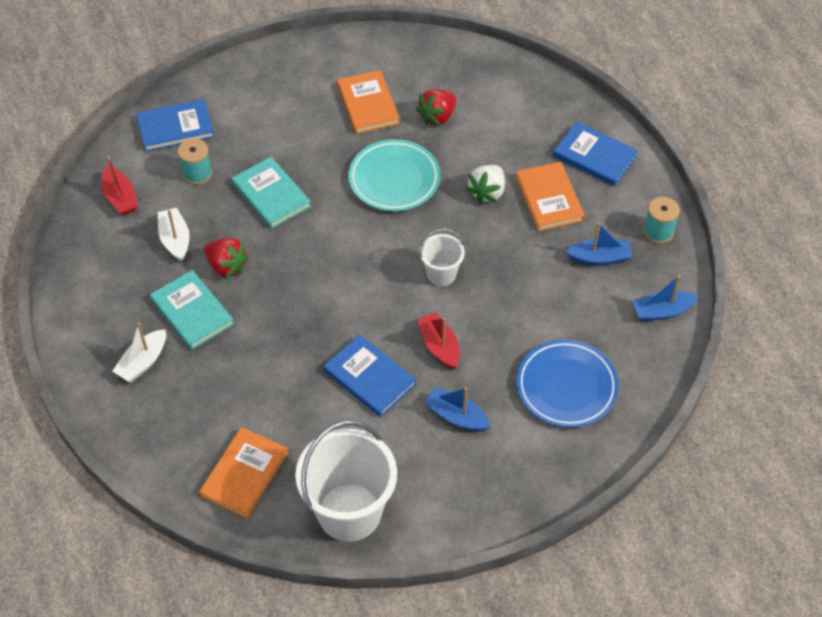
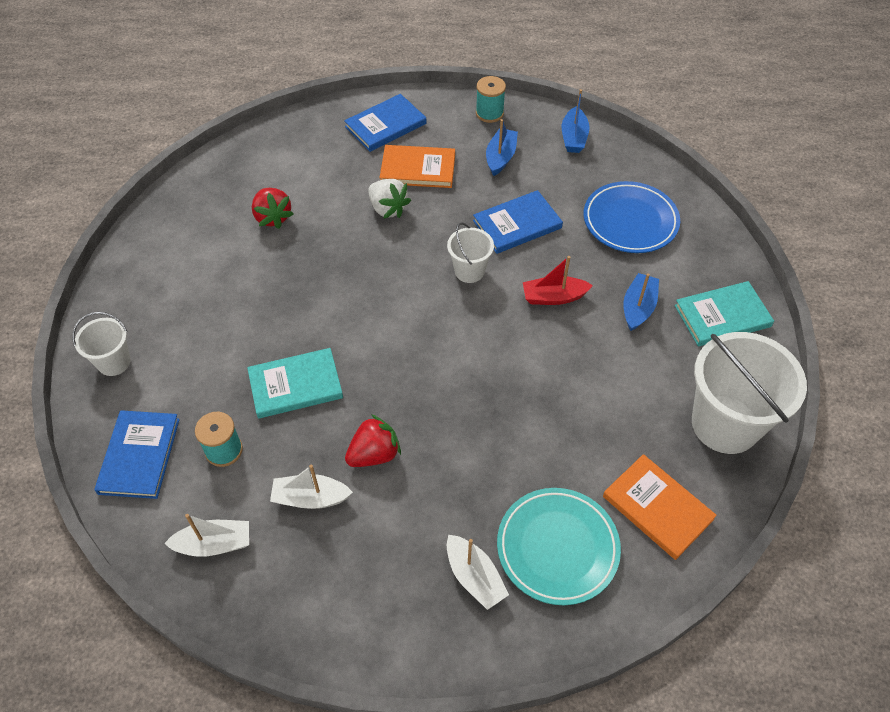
camera: 70 degrees left, 0 degrees up
(120, 198) = (214, 544): red boat -> white boat
(192, 312) = (423, 506): turquoise book -> turquoise book (722, 316)
(249, 79) = (114, 362): none -> white bucket
(368, 104) = (221, 267): orange book -> none
(369, 377) = (571, 363): blue book -> blue book (517, 224)
(394, 179) = (333, 273): turquoise plate -> turquoise plate (557, 548)
(456, 416) = (638, 307): blue boat -> blue boat turned 150 degrees clockwise

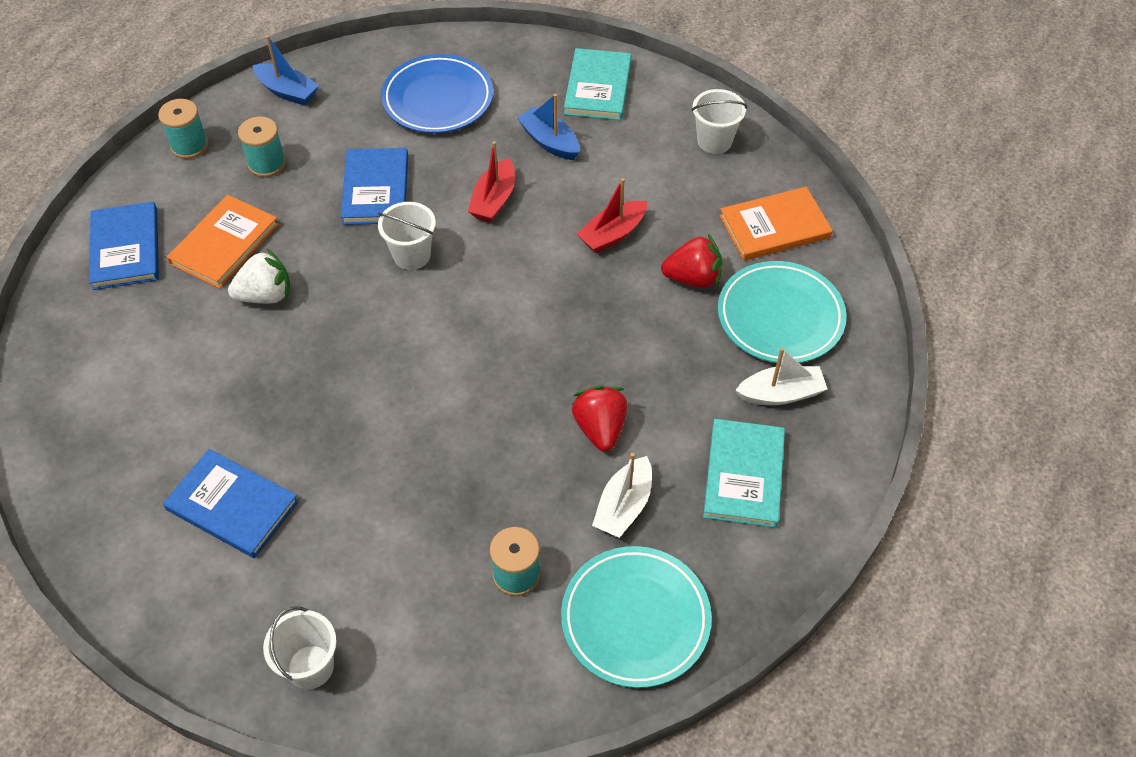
camera: 65 degrees left, 0 degrees up
(139, 456) = (474, 670): blue book -> blue book (232, 506)
(214, 544) = (635, 619): white boat -> turquoise plate
(273, 217) = (190, 416): red strawberry -> red strawberry (693, 278)
(295, 385) = (467, 473): turquoise book -> turquoise book (744, 475)
(500, 157) = (267, 163): blue boat -> turquoise spool
(570, 388) = (612, 234): none -> red boat
(725, 424) = (714, 141): white bucket -> white bucket, size x0.50

